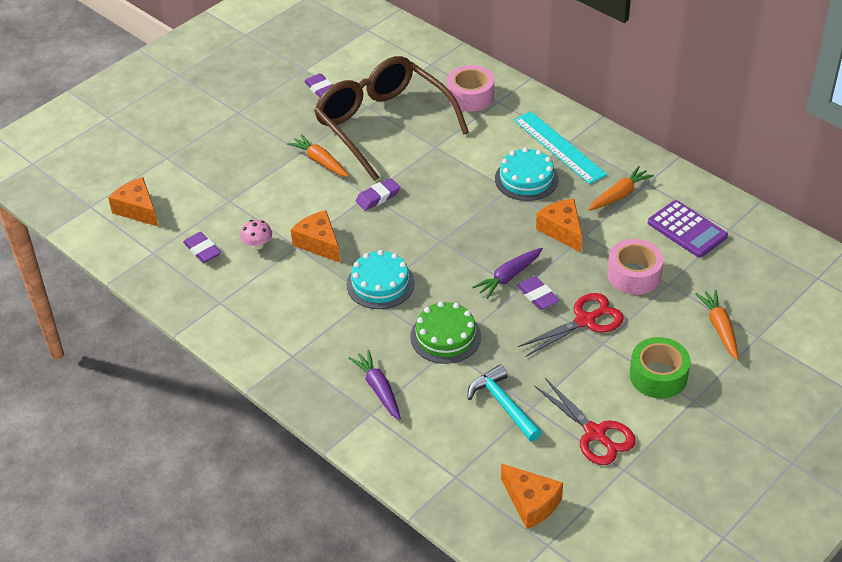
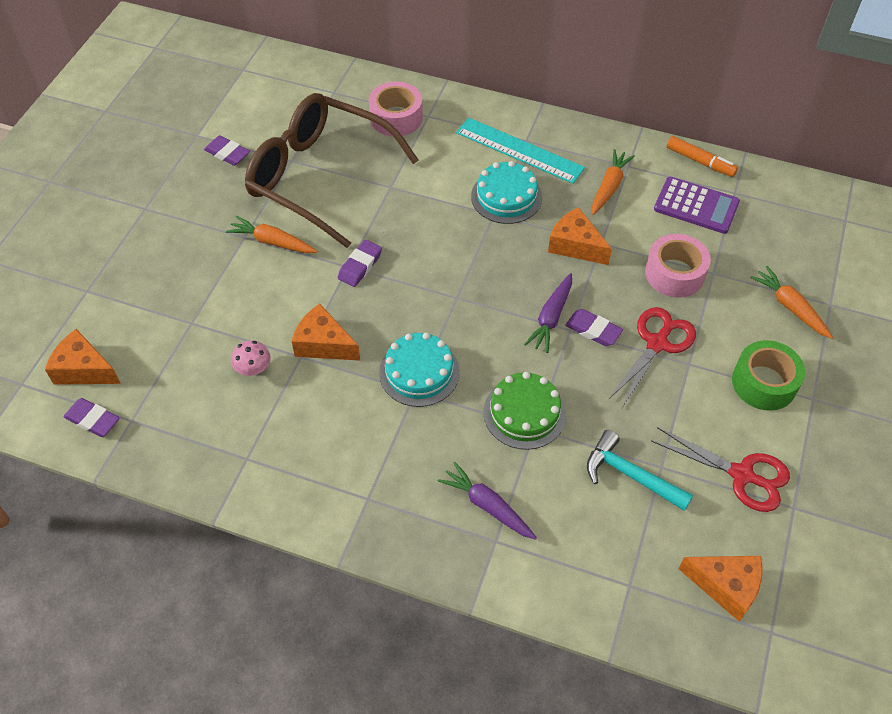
camera: 25 degrees left, 10 degrees up
(202, 250) = (191, 397): purple eraser -> purple eraser (93, 420)
(713, 197) = (700, 161): none -> orange marker

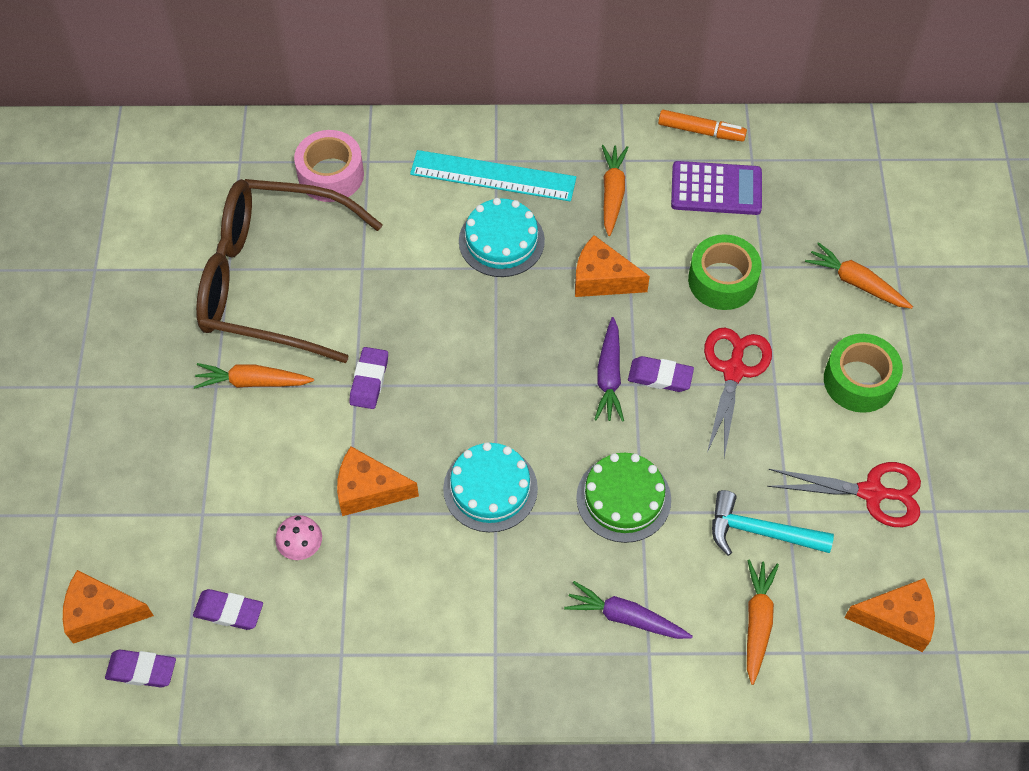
camera: 20 degrees left, 5 degrees up
(227, 153) = (145, 283): purple eraser -> purple eraser (229, 611)
(599, 547) = (757, 622): none -> orange carrot
(674, 274) = (722, 280): pink tape -> green tape

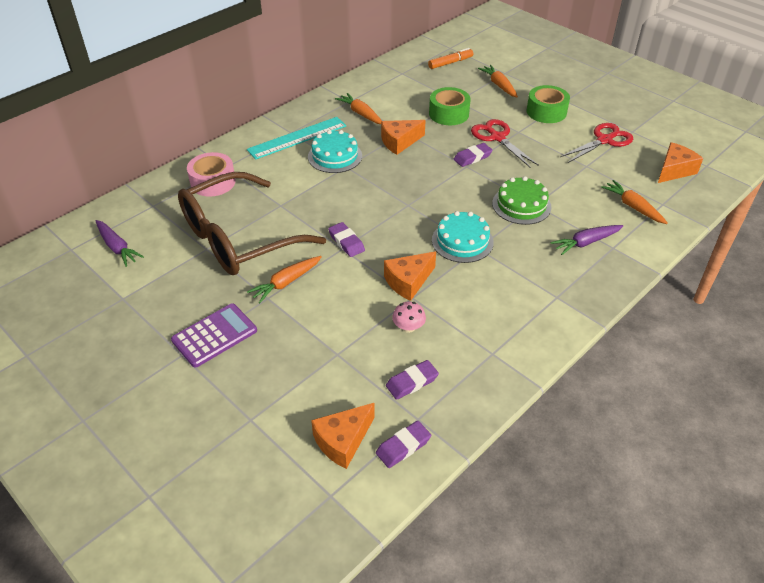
camera: 45 degrees left, 15 degrees down
(609, 376) = (452, 170): purple carrot -> purple carrot (117, 247)
(701, 131) = (368, 75): orange marker -> orange marker (450, 63)
(716, 189) = (402, 89): purple calculator -> purple calculator (214, 335)
(760, 532) = (587, 179): turquoise hammer -> none
(856, 283) = (499, 85): orange carrot -> orange carrot turned 75 degrees clockwise

